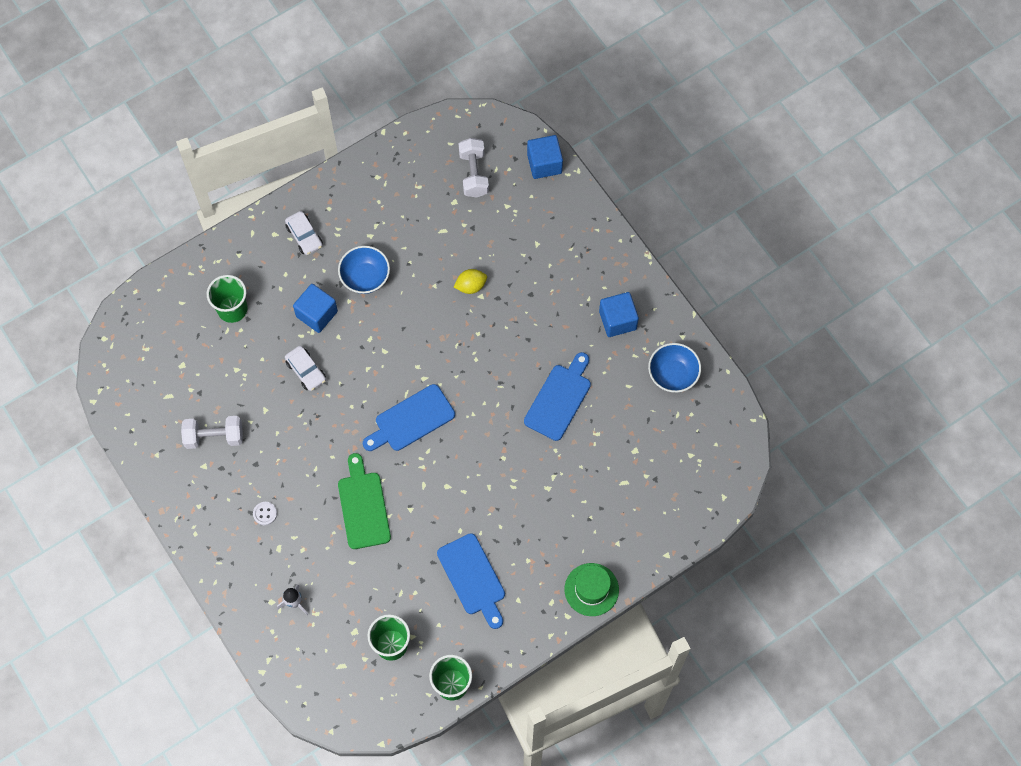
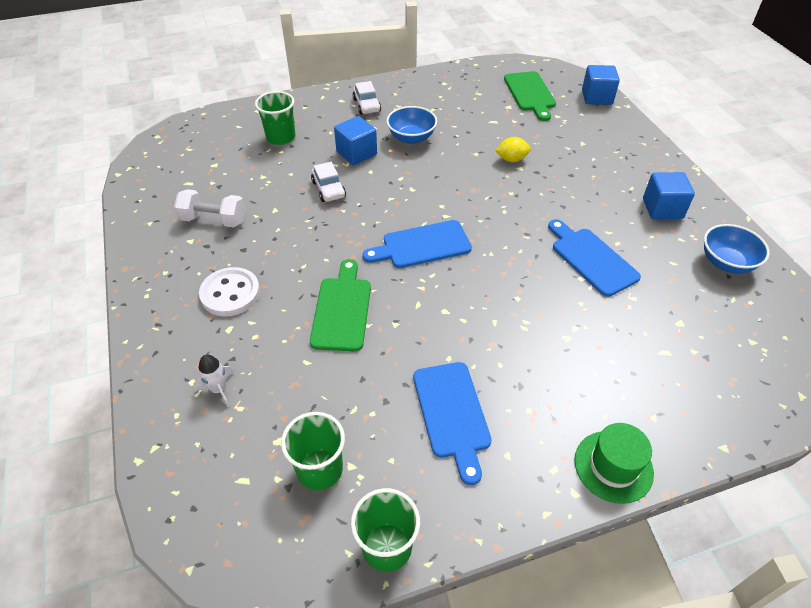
camera: 15 degrees right, 20 degrees down
(265, 513) = (230, 293): white button -> white button, size x2.10
(473, 174) = (530, 93): white dumbbell -> green cutting board
(559, 399) = (591, 259): blue cutting board -> blue cutting board turned 75 degrees counterclockwise

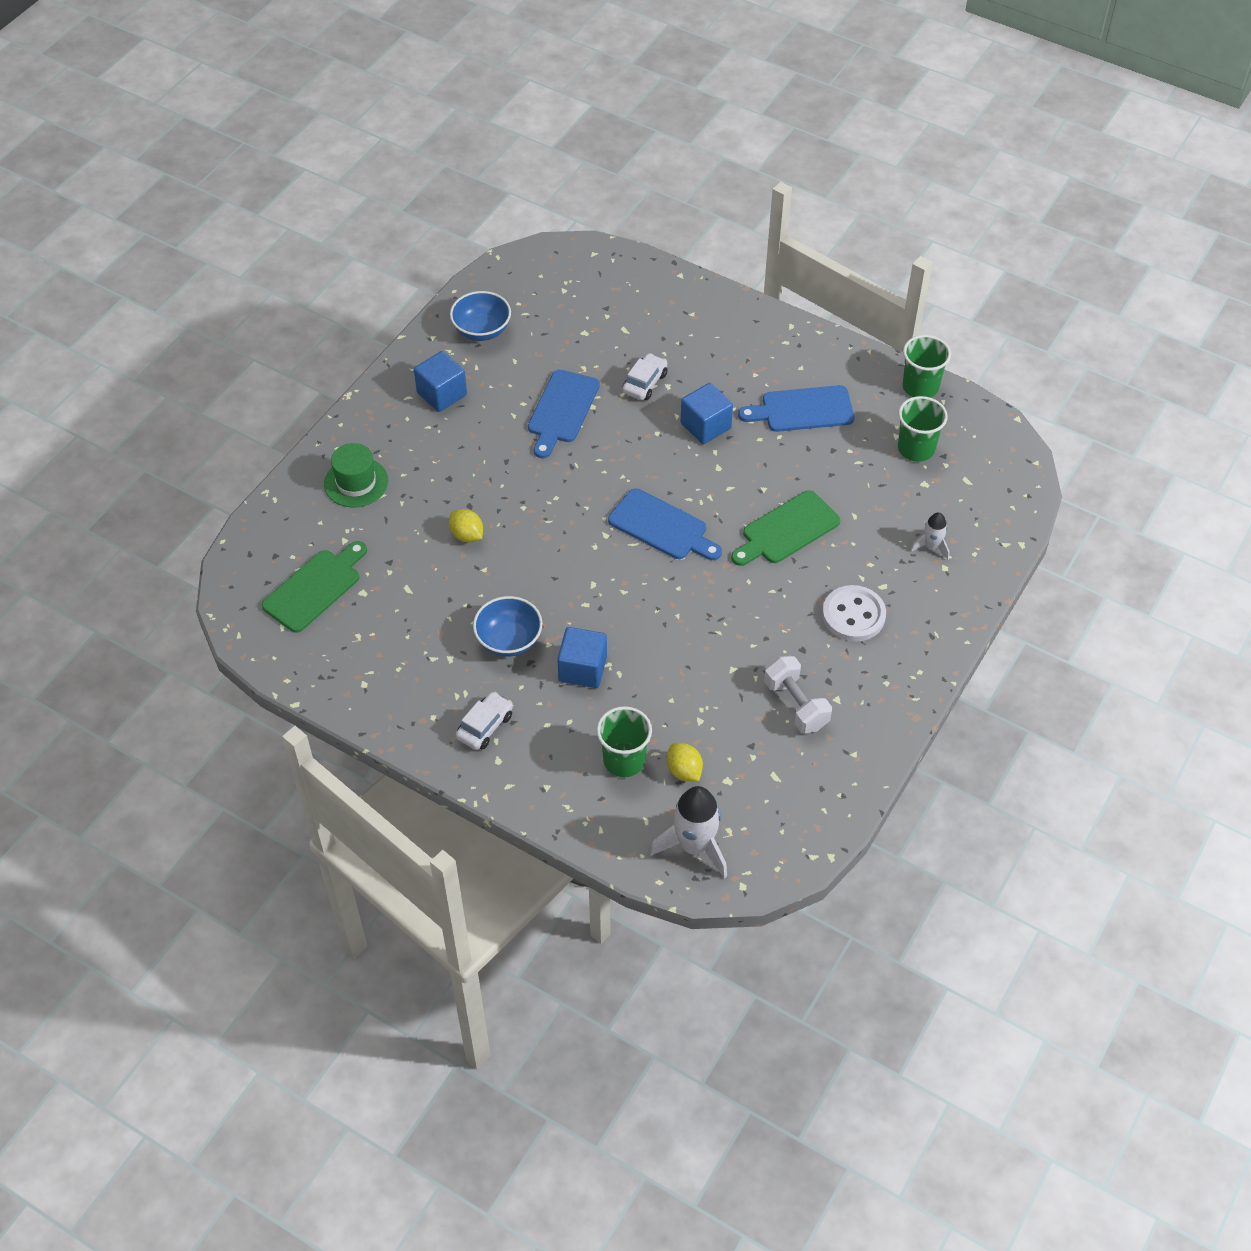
camera: 130 degrees left, 5 degrees up
(200, 133) = (694, 846): none -> white rocket
(243, 153) = (684, 771): none -> yellow lemon
(328, 189) = (661, 649): white car -> white car (645, 383)
(452, 414) = (802, 410): blue cutting board -> blue cutting board turned 135 degrees counterclockwise
(596, 97) = (270, 525): blue cube -> blue cube (705, 426)
(613, 466) = (752, 317): green hat -> green hat (356, 482)

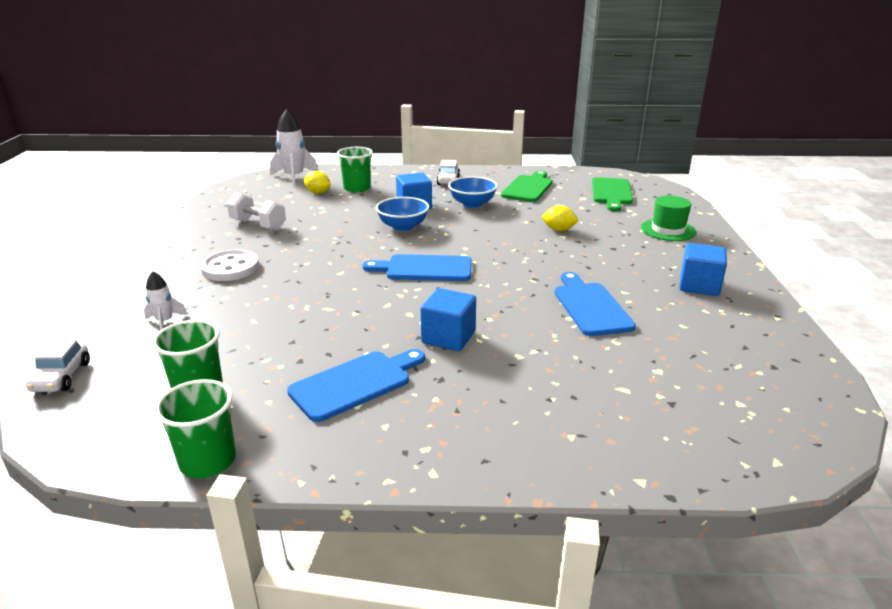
camera: 150 degrees right, 25 degrees down
(482, 330) = (749, 337): blue bowl -> blue bowl (403, 227)
(645, 383) = (543, 350): white car -> white car (61, 377)
(787, 530) = (315, 295): green cutting board -> green cutting board (528, 188)

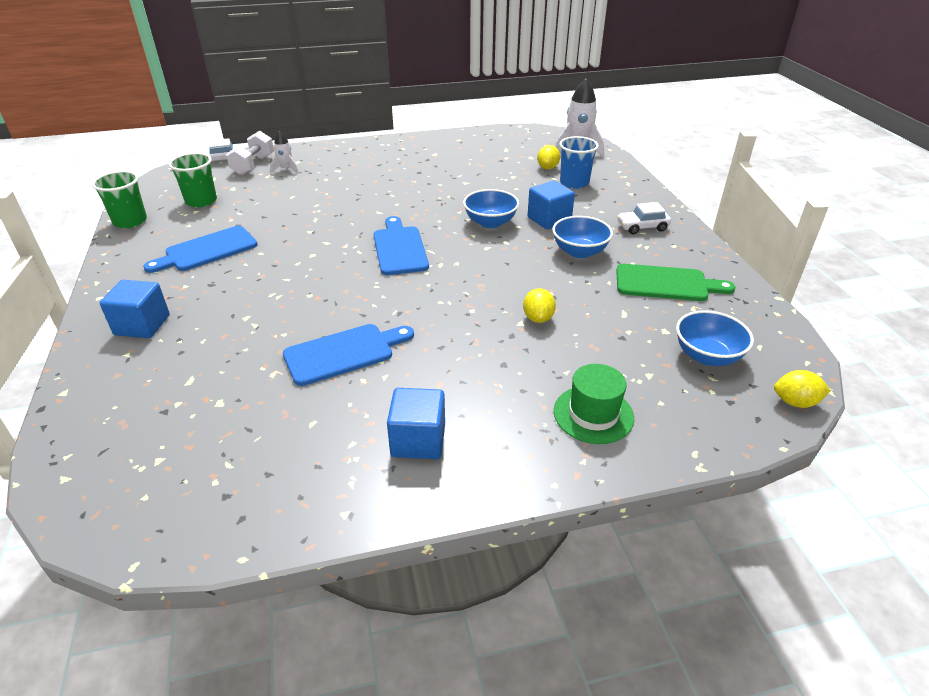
camera: 75 degrees right, 10 degrees up
(230, 268) = (372, 169): white button -> none
(258, 225) = (457, 160): white dumbbell -> white dumbbell (253, 165)
(355, 383) = (207, 250): blue cutting board -> blue cutting board turned 105 degrees clockwise
(357, 188) = (574, 183): green cup -> blue cup
(448, 337) = (274, 279): blue cube -> blue cube (142, 325)
(611, 193) = (707, 356): green cutting board -> blue bowl
(655, 183) = (795, 402): none -> yellow lemon

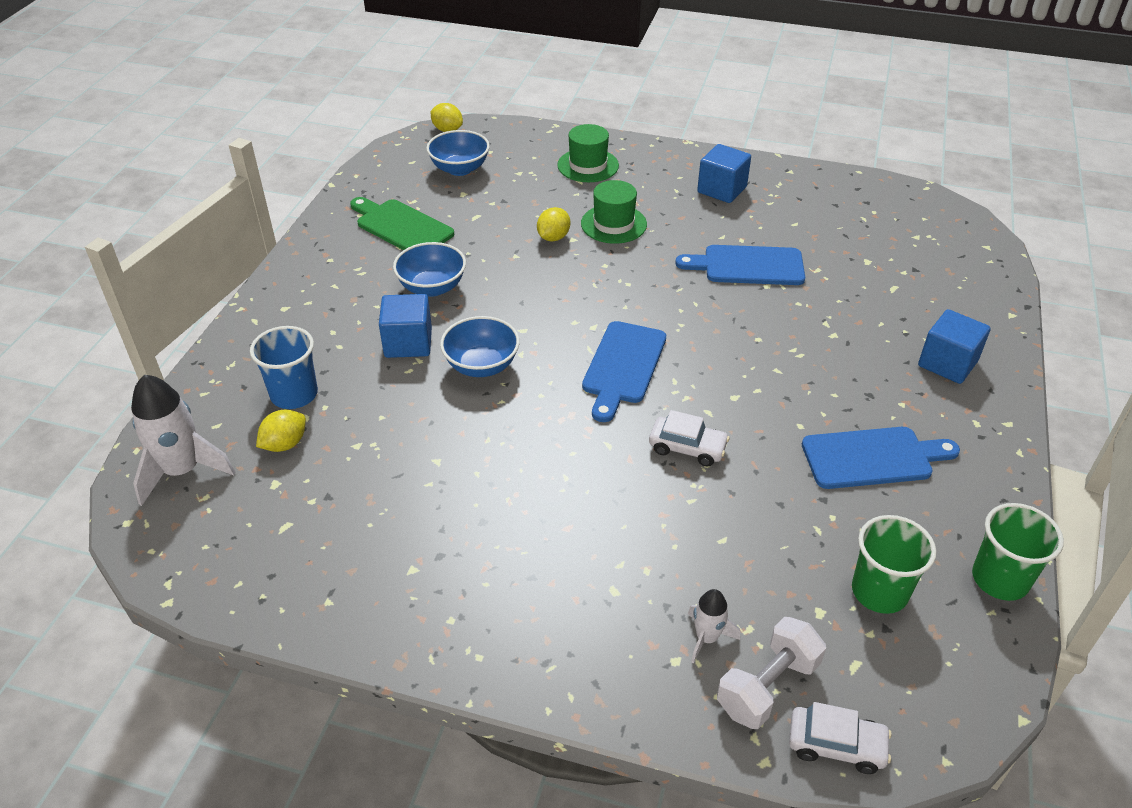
camera: 150 degrees left, 5 degrees up
(499, 351) = (613, 224): none -> green hat
(642, 227) = (324, 292): white car -> white car (687, 448)

